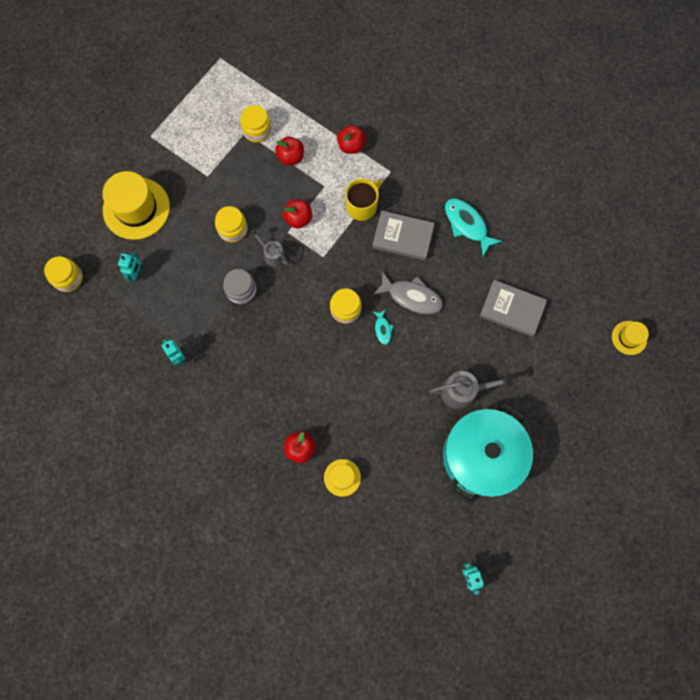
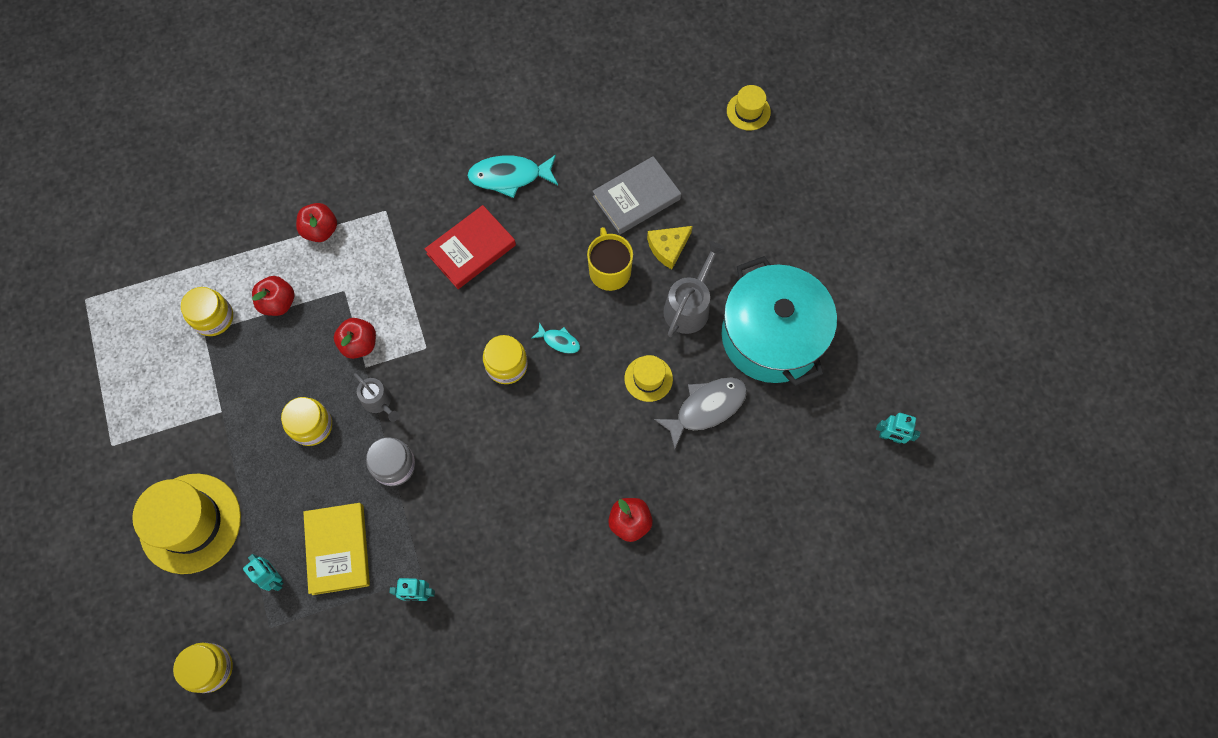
camera: 55 degrees left, 5 degrees down
(174, 296) = (338, 549): none -> yellow book
(272, 254) = (379, 401): grey watering can -> grey watering can turned 120 degrees counterclockwise
(342, 477) = (695, 498): yellow hat -> yellow hat (648, 378)
(362, 206) = (401, 267): yellow mug -> yellow mug (609, 270)
(403, 237) = (471, 249): grey book -> red book
(411, 296) = (545, 286): grey fish -> grey fish (706, 408)
(492, 352) = (668, 248): none -> yellow cheese

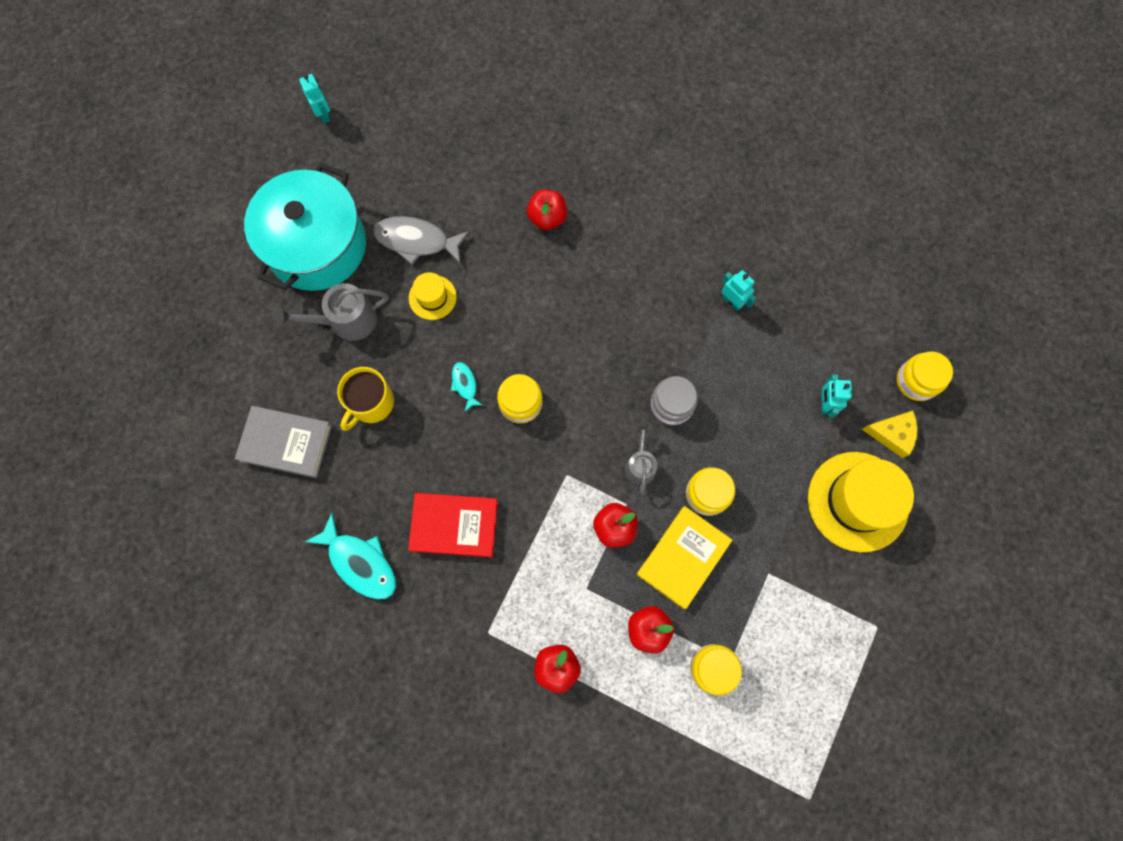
camera: 135 degrees left, 5 degrees up
(338, 549) = (762, 381): yellow book -> yellow book (683, 557)
(668, 248) = (310, 379): yellow cheese -> yellow cheese (892, 434)
(748, 111) = (119, 430): yellow hat -> none

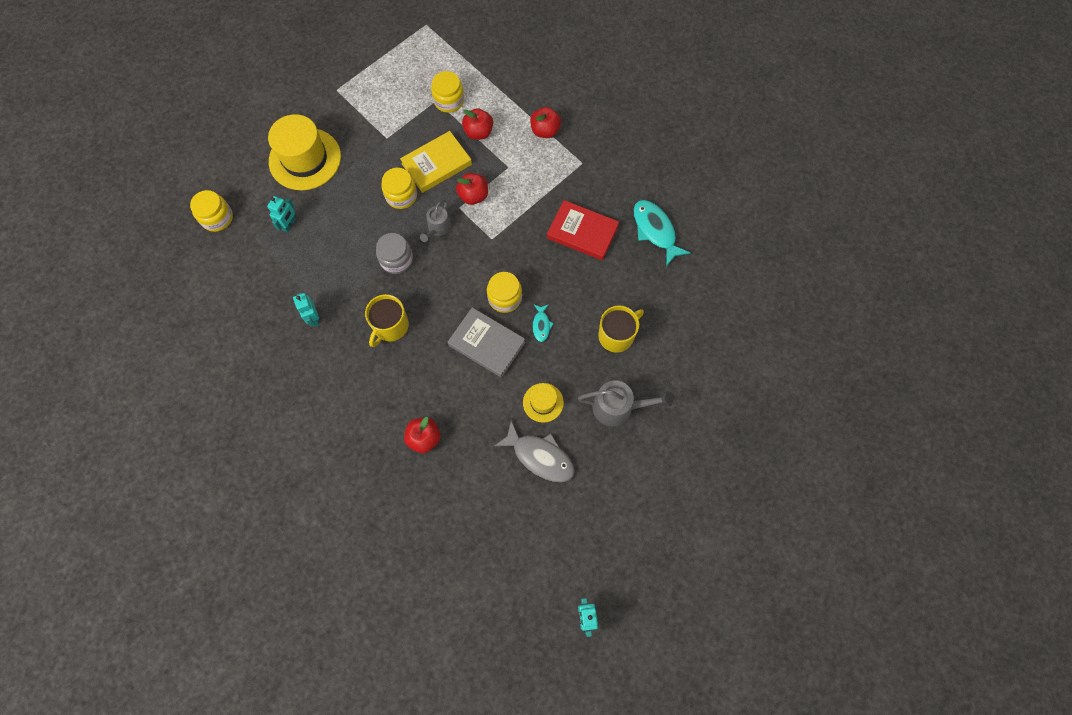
camera: 160 degrees left, 5 degrees down
(286, 443) = (688, 328): grey book -> grey book (486, 344)
(317, 245) = (625, 482): turquoise pot -> none
(640, 322) = (390, 326): none -> yellow mug
(892, 434) = (256, 191): yellow cheese -> none

